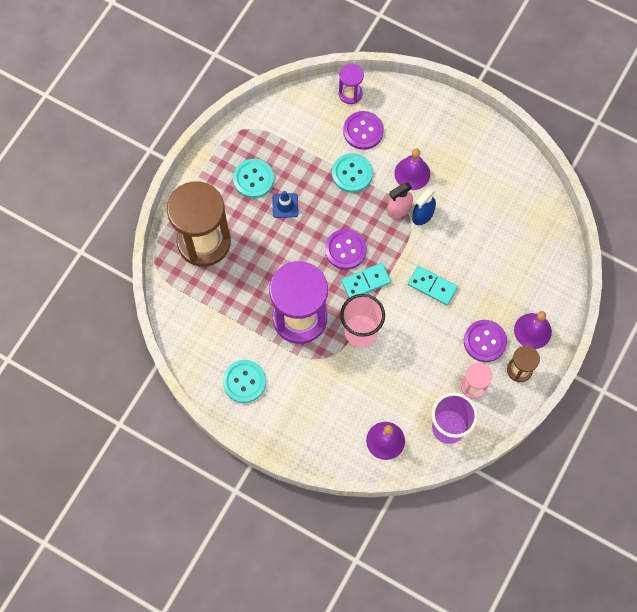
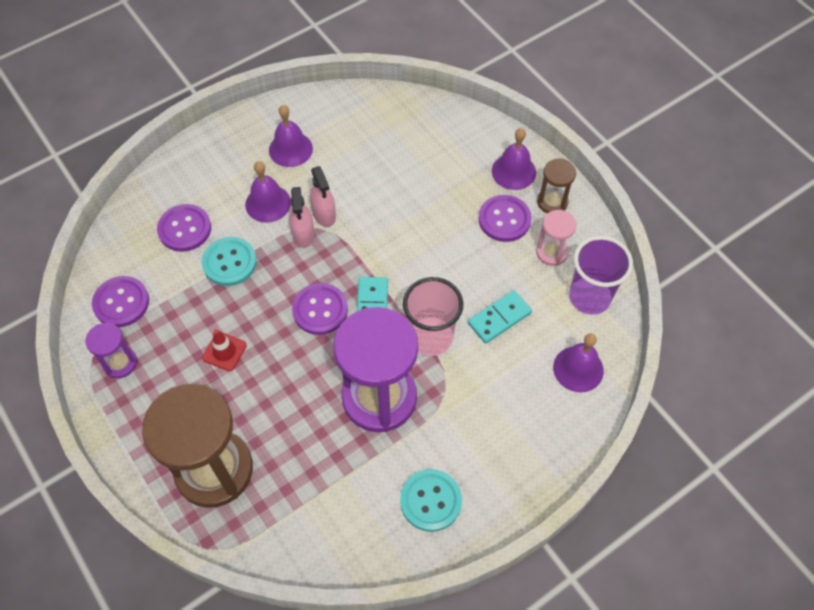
camera: 65 degrees left, 10 degrees down
(253, 179) = (167, 373): turquoise button -> none
(285, 205) = (224, 351): blue traffic cone -> red traffic cone
(288, 124) = (121, 302): none -> purple button
(350, 94) = (130, 222): purple hourglass -> purple hourglass (120, 363)
(422, 215) = (324, 214): blue spray bottle -> pink spray bottle
(432, 286) = (414, 241): turquoise domino -> turquoise domino (499, 318)
(466, 165) = (290, 149): none -> purple bell

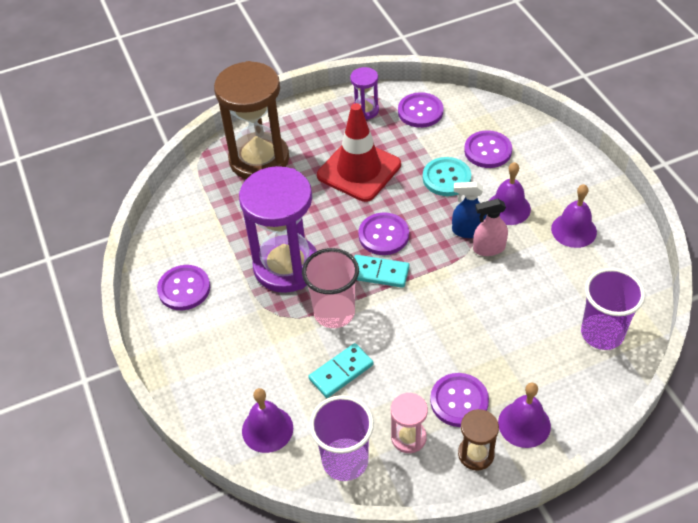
camera: 105 degrees right, 10 degrees down
(224, 351) = (359, 170): red traffic cone -> red traffic cone, size x2.23
(303, 234) = (468, 231): pink spray bottle -> blue spray bottle
(408, 124) = (602, 333): none -> purple cup
(430, 501) = (184, 289): turquoise button -> purple button
(499, 318) = (341, 372): turquoise domino -> turquoise domino turned 75 degrees clockwise

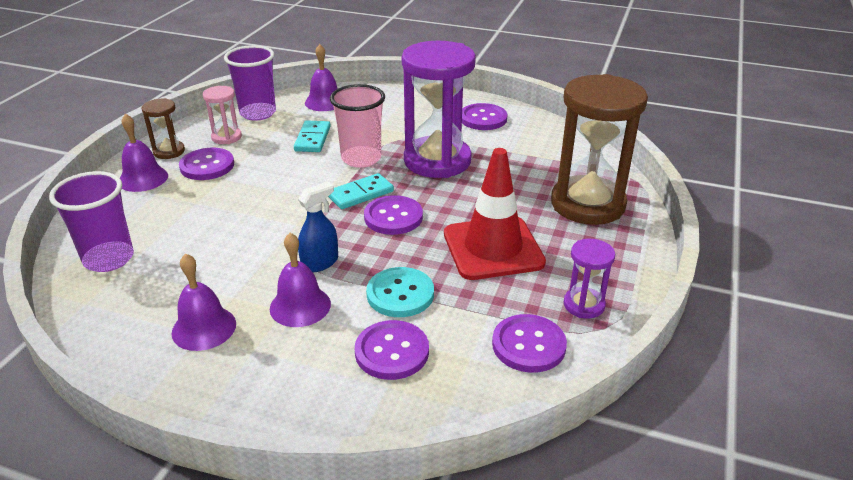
camera: 130 degrees right, 15 degrees down
(489, 248) = (283, 261): pink spray bottle -> none

